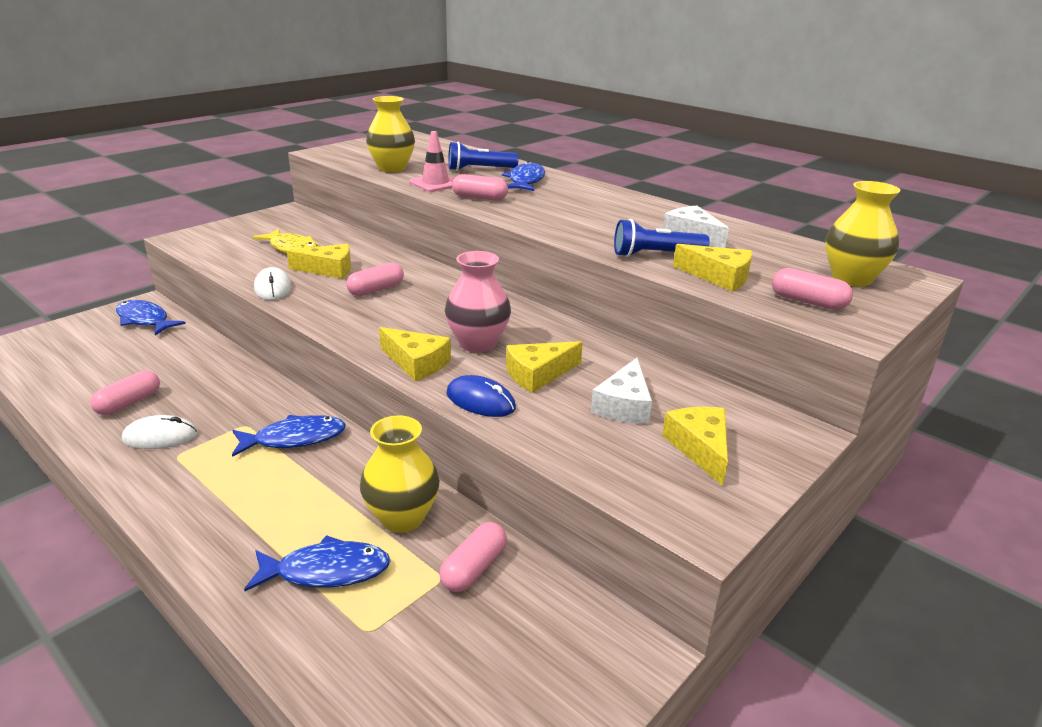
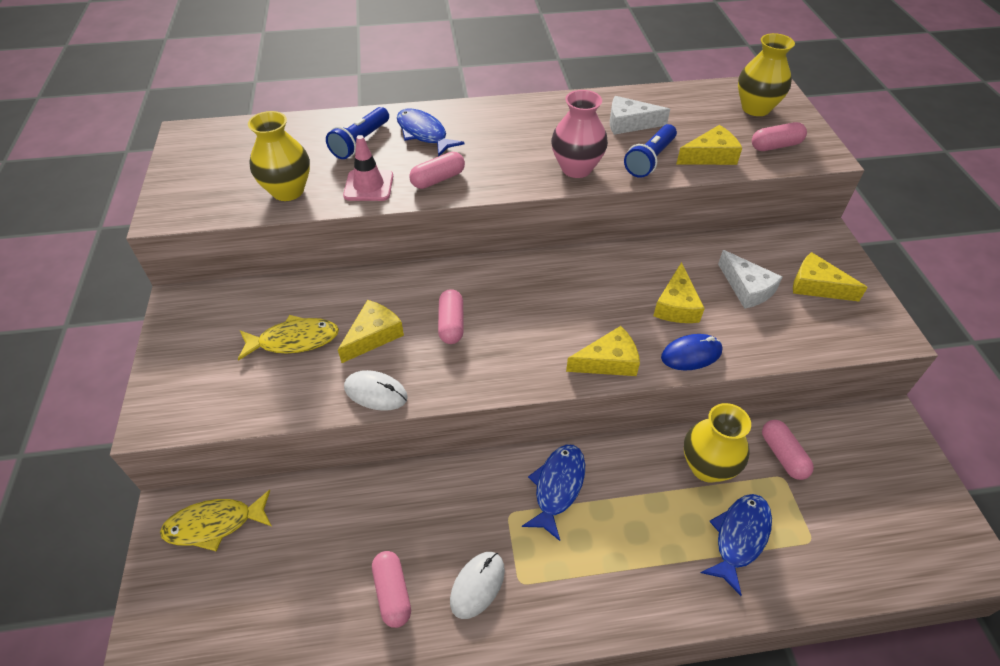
camera: 50 degrees left, 20 degrees up
(145, 320) = (214, 524): blue fish -> yellow fish
(478, 343) = (605, 312): pink vase -> pink vase (576, 168)

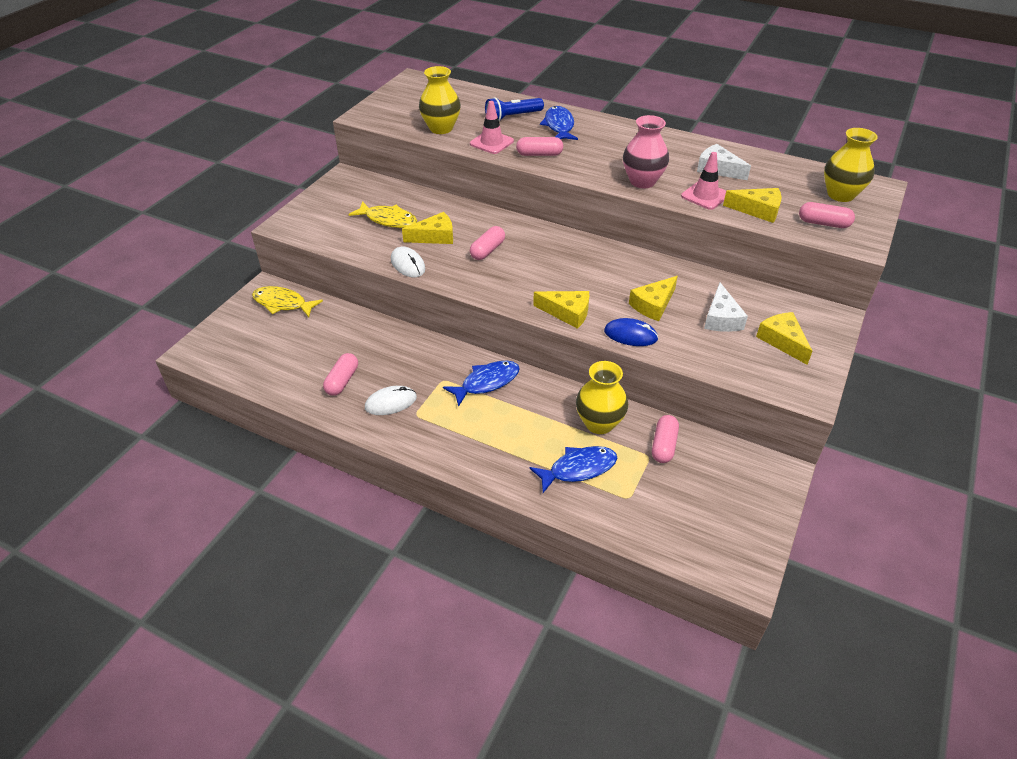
camera: 35 degrees right, 5 degrees down
(649, 160) = (705, 196): blue flashlight -> pink traffic cone

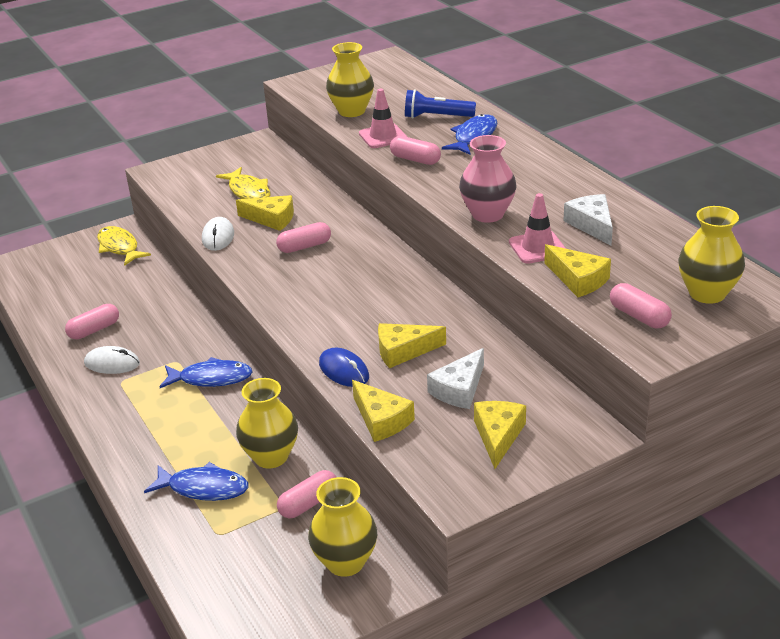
camera: 35 degrees right, 10 degrees down
(567, 313) = (308, 328): yellow cheese -> yellow cheese (381, 420)
(734, 475) = (345, 562): none -> yellow vase

